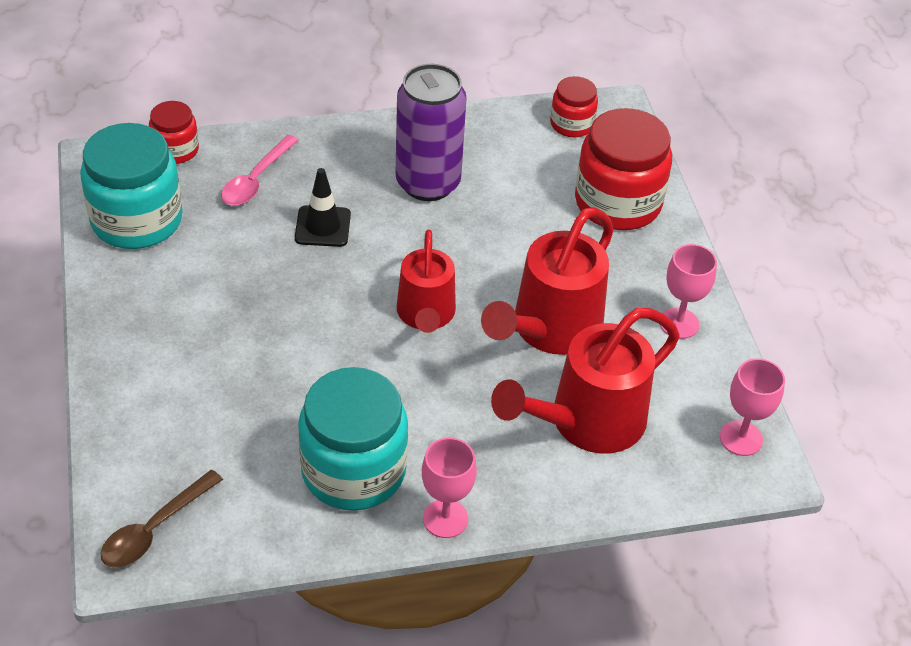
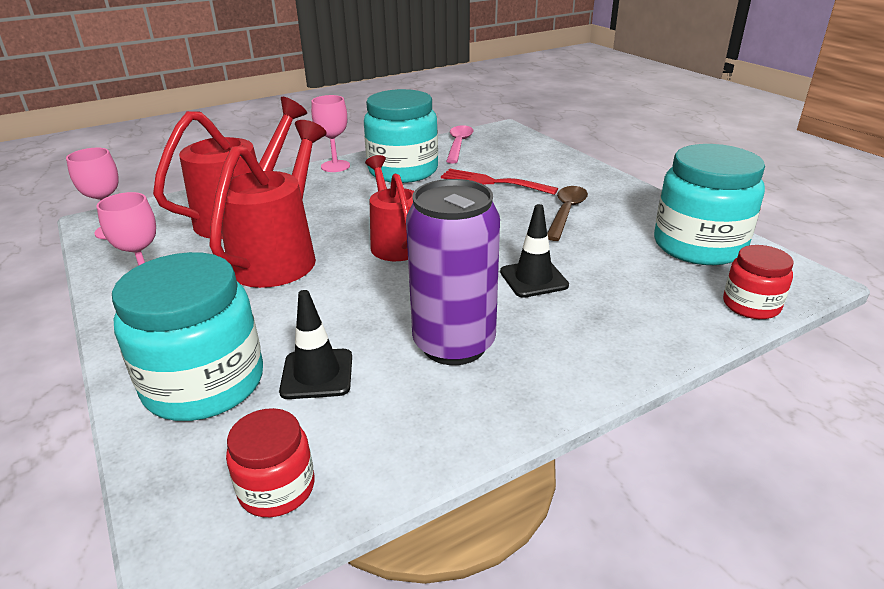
camera: 165 degrees right, 15 degrees down
(154, 529) = (499, 138): brown spoon -> brown spoon (566, 212)
(253, 398) = (492, 182): none -> red fork
(256, 180) = (638, 300): pink spoon -> pink spoon (458, 144)
(536, 187) = (317, 374): none -> black traffic cone
(617, 203) = (204, 383): red jar -> turquoise jar

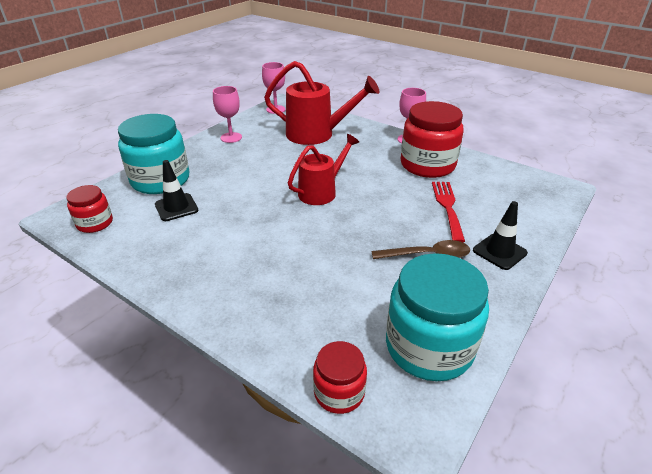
camera: 65 degrees right, 5 degrees up
(280, 256) = (280, 160): red watering can -> none
(403, 171) = (427, 165): turquoise jar -> red jar
(454, 344) = (218, 244): purple can -> none
(458, 144) = (501, 175): pink spoon -> none
(533, 279) = (311, 259): black traffic cone -> black traffic cone (499, 252)

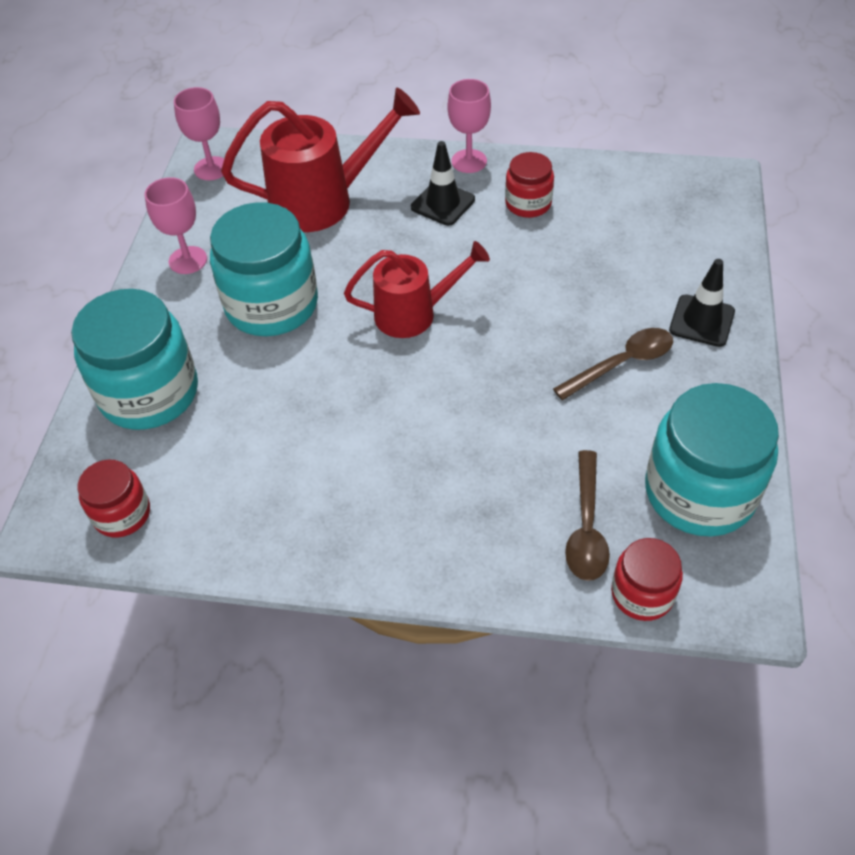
camera: 25 degrees left, 15 degrees up
(176, 207) = (223, 432): black traffic cone -> black traffic cone (443, 203)
(252, 165) = (271, 305): none -> turquoise jar
(322, 191) = (415, 314): red watering can -> red watering can turned 60 degrees clockwise
(333, 334) = (586, 527): none -> brown spoon
(427, 165) = (528, 203): red jar -> red jar, size x0.53
(447, 207) = (600, 272): red fork -> none

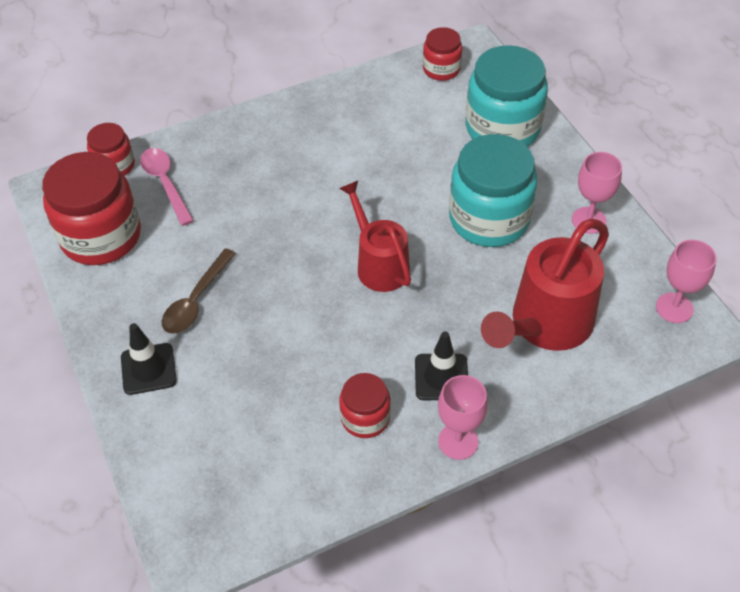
camera: 145 degrees right, 0 degrees up
(415, 314) = (378, 264): red watering can -> red watering can turned 105 degrees clockwise
(586, 527) = (165, 183): brown spoon -> pink spoon
(699, 492) = (101, 236): turquoise jar -> red jar

